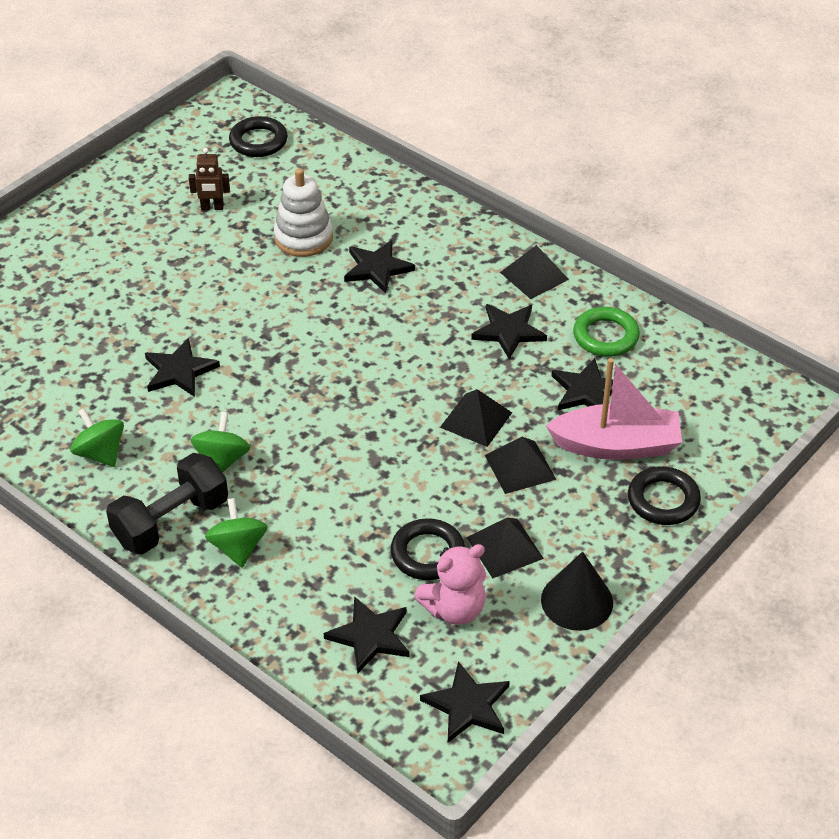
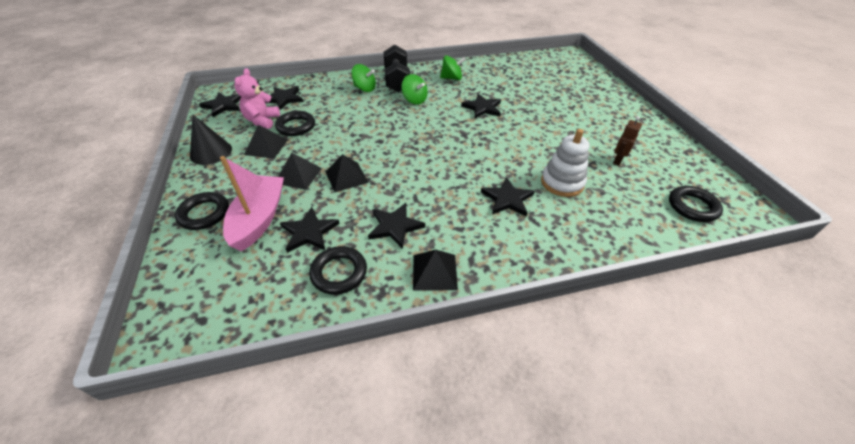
camera: 125 degrees right, 0 degrees up
(605, 336) = (339, 273): green ring -> black ring
(616, 445) = (259, 219): pink boat -> pink boat turned 150 degrees clockwise

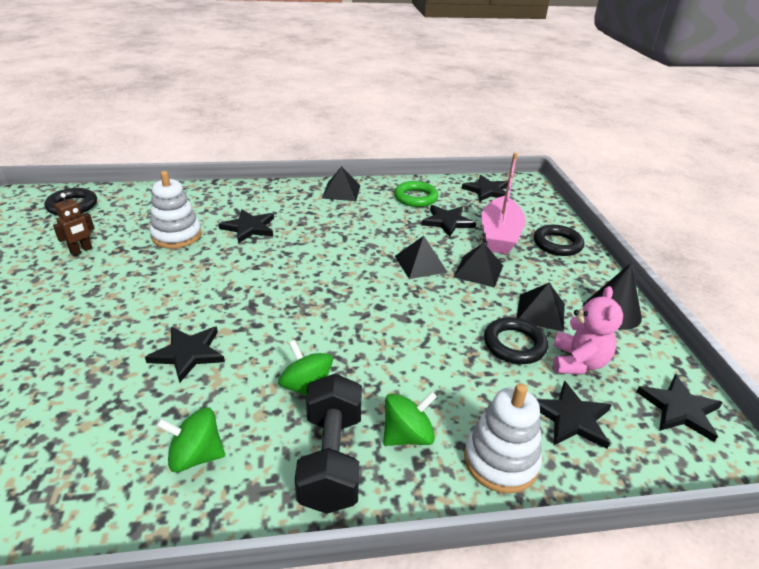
camera: 175 degrees left, 10 degrees down
(325, 84) = (500, 461): none -> white stacking toy
(339, 273) = (416, 197): black ring -> green ring
(364, 88) = (407, 435): green spinning top -> green spinning top turned 120 degrees clockwise
(395, 226) = (369, 219): black star -> black star (487, 191)

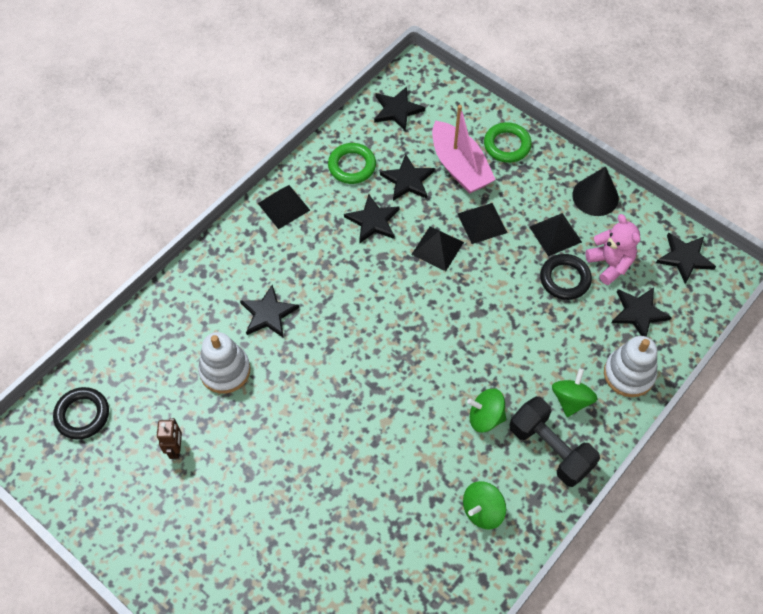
camera: 40 degrees left, 25 degrees up
(188, 353) = (387, 458): black star -> black star (373, 221)
(557, 244) = (507, 145): black ring -> green ring

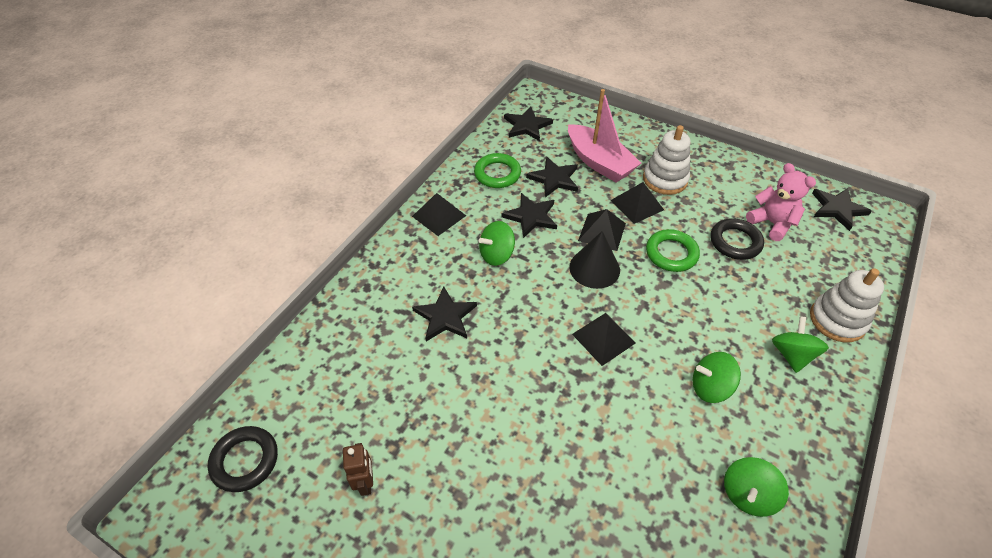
camera: 10 degrees left, 10 degrees down
(225, 370) = (409, 382): white stacking toy -> white stacking toy (665, 179)
(329, 258) = (496, 255): none -> green spinning top
(507, 145) = (636, 140): green ring -> green ring (671, 253)
(550, 449) = (792, 410): black dumbbell -> none
(555, 234) = (709, 205): black pyramid -> black pyramid (603, 338)
(595, 196) = (732, 170): black cone -> black cone (594, 268)
(639, 313) = (819, 262): black star -> none

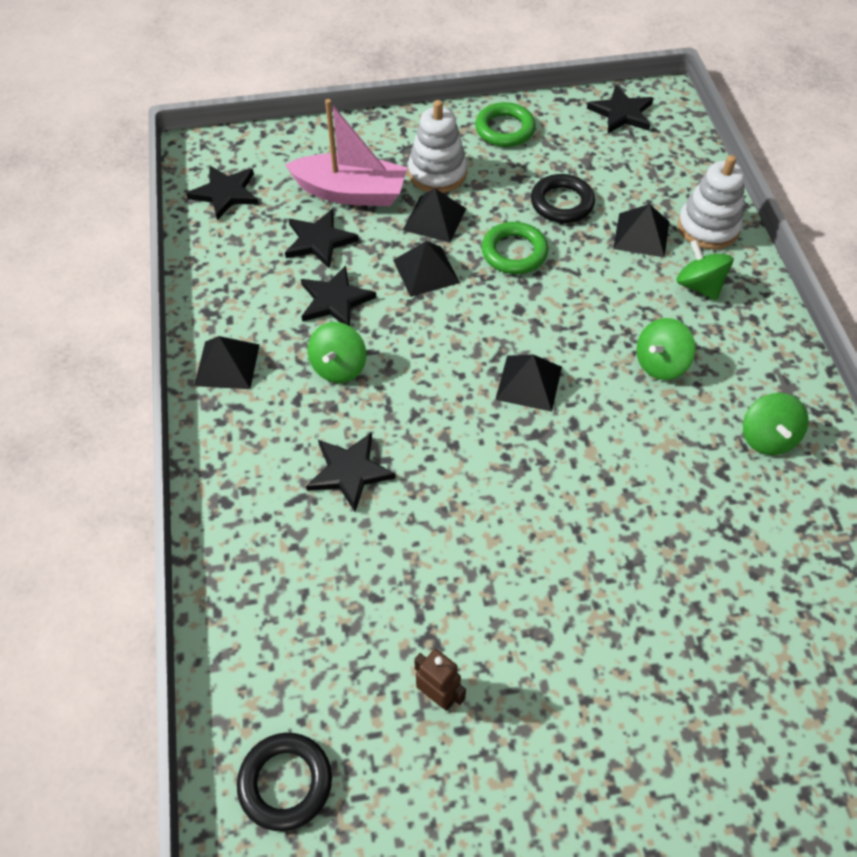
camera: 40 degrees left, 5 degrees up
(497, 174) = (247, 273): green ring -> green ring (505, 129)
(594, 268) = (454, 316): black cone -> none
(771, 223) = (577, 162): pink teddy bear -> none
(777, 295) = (641, 235): none -> black pyramid

